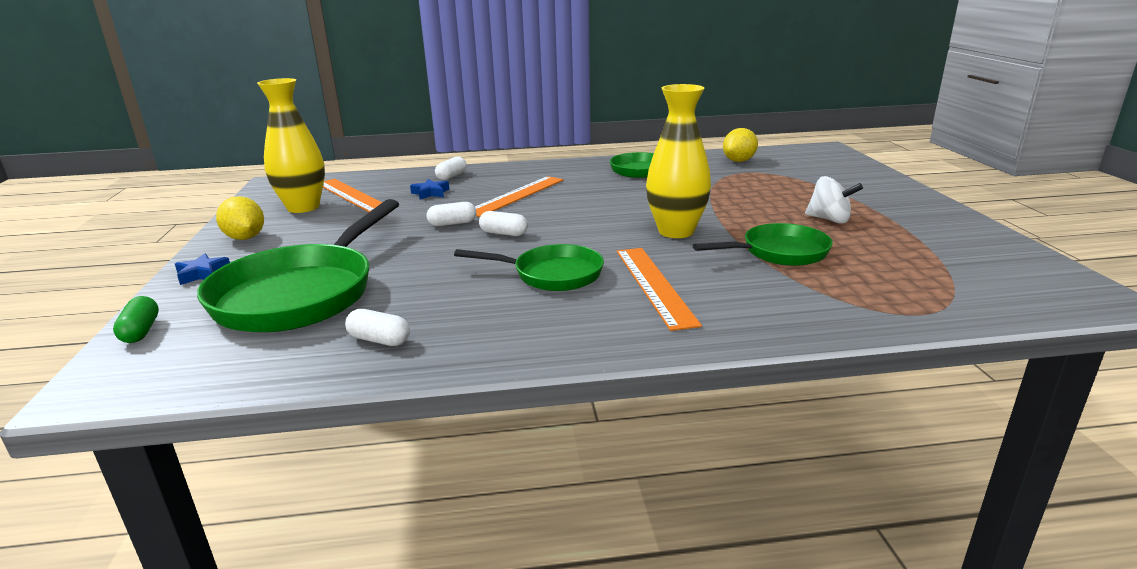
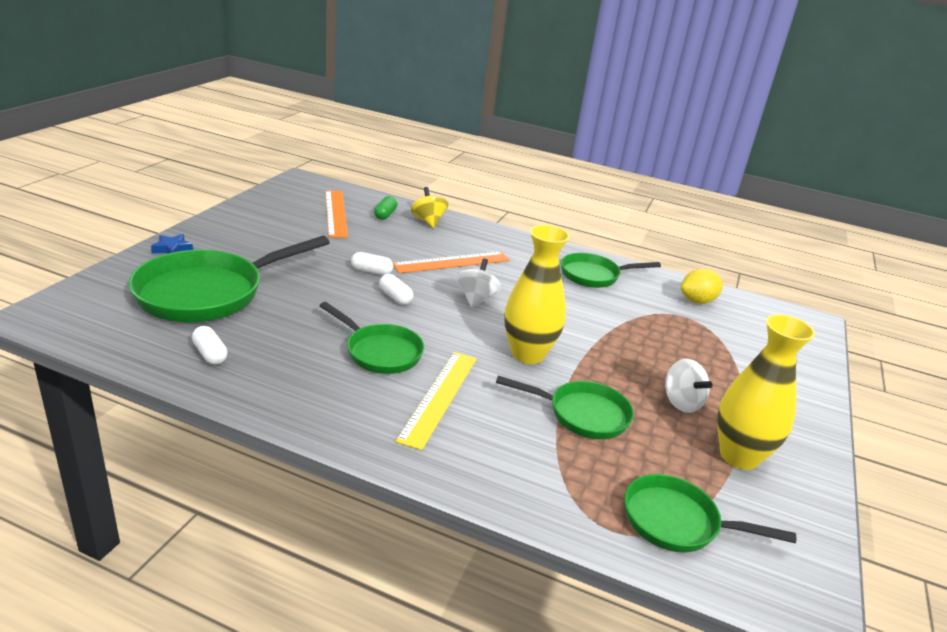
camera: 25 degrees right, 5 degrees up
(141, 331) = (97, 282): green capsule -> green capsule (385, 215)
(245, 238) = (227, 227): yellow lemon -> none
(303, 207) = (292, 212): yellow vase -> yellow vase (739, 456)
(430, 193) = (392, 233): blue star -> none
(451, 176) = (428, 221): white capsule -> yellow spinning top
(576, 211) = (476, 299): none -> white spinning top
(653, 285) = (439, 397): orange ruler -> yellow ruler
(951, 289) = (677, 522): none -> green pan

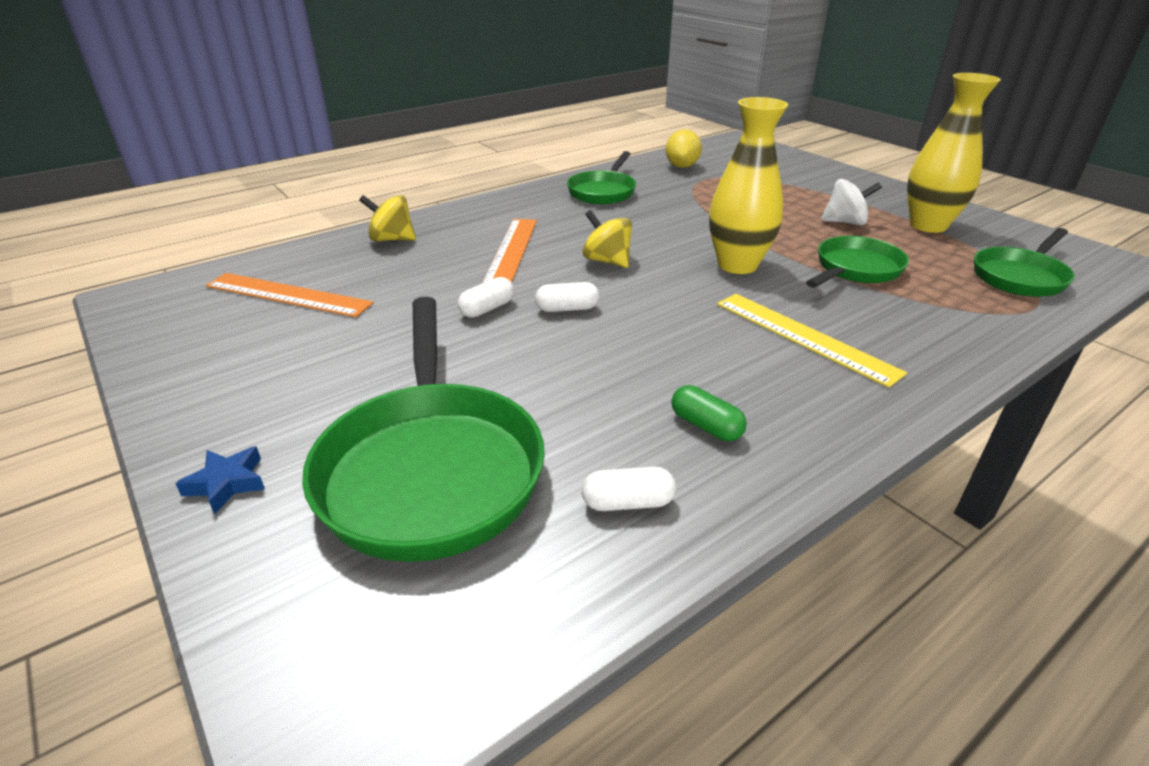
camera: 55 degrees left, 5 degrees up
(380, 352) = (692, 351): green pan -> none
(385, 215) = (339, 261): green capsule -> green capsule (706, 426)
(476, 299) = (607, 261): white spinning top -> yellow spinning top

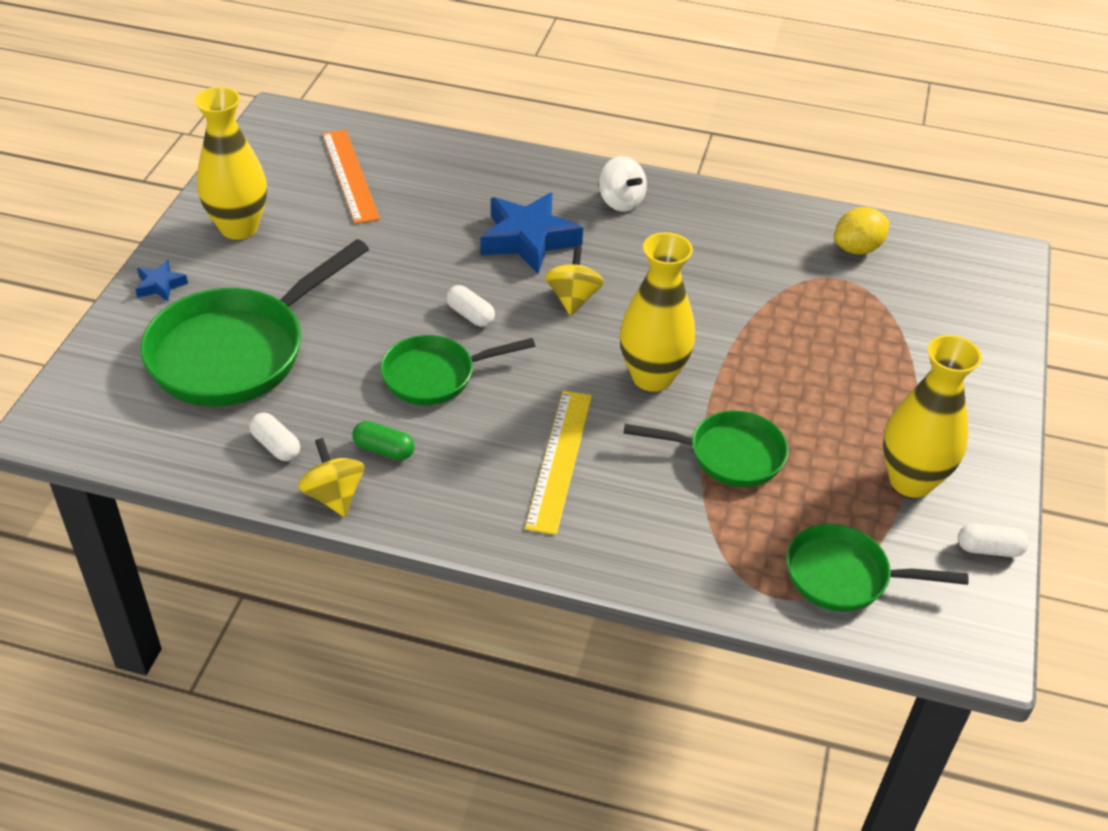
camera: 50 degrees right, 10 degrees up
(238, 384) = (239, 228): none -> yellow vase
(392, 239) = (480, 167): yellow spinning top -> yellow spinning top (334, 495)
(487, 309) = (428, 276): white capsule -> white capsule (989, 549)
(510, 252) = (528, 239): orange ruler -> blue star
(603, 191) = (719, 228): green pan -> green pan (435, 376)
(706, 426) = (384, 449): green capsule -> green capsule turned 75 degrees counterclockwise
(845, 222) = (843, 417): white spinning top -> white spinning top (621, 201)

